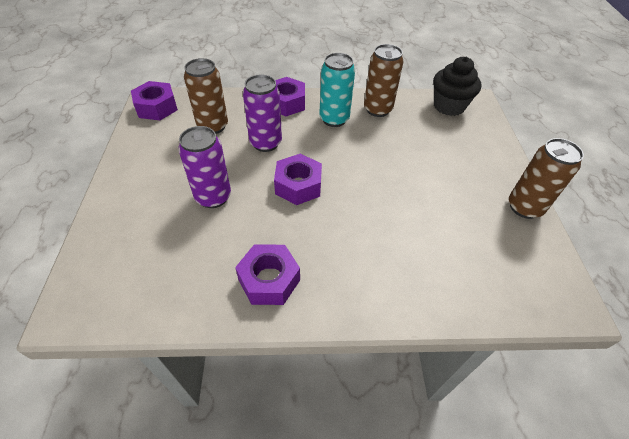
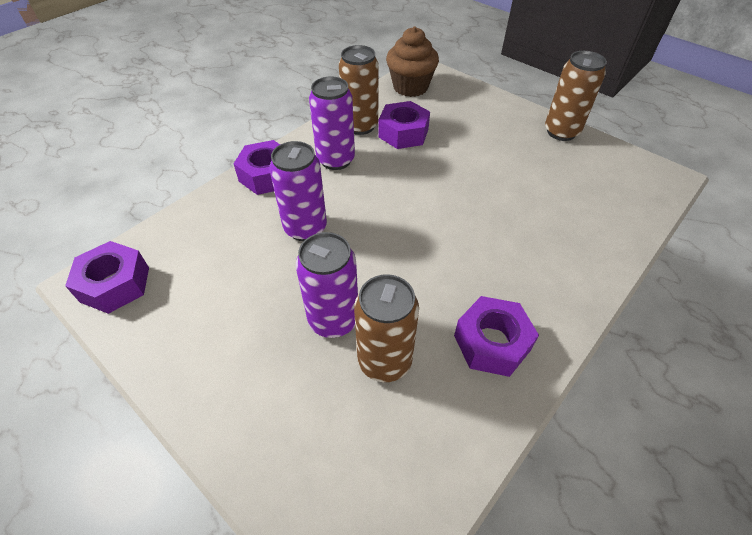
camera: 45 degrees left, 0 degrees up
(213, 126) = (222, 253): brown can -> brown can (384, 361)
(298, 185) = (394, 243): purple nut -> purple nut (403, 133)
(334, 119) = (336, 160): turquoise can -> purple can
(449, 106) = (410, 87): black cupcake -> brown cupcake

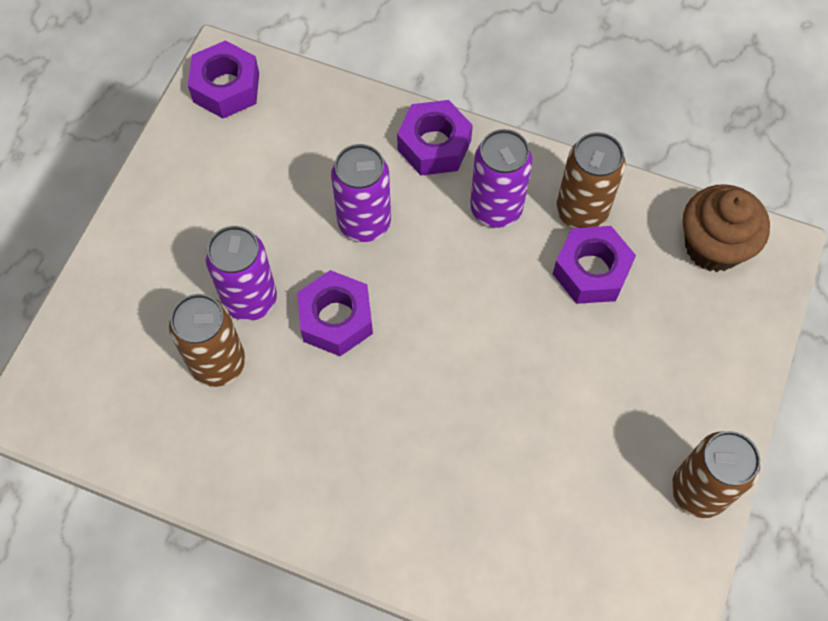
camera: 70 degrees right, 15 degrees up
(491, 342) = (273, 461): purple nut -> purple nut (336, 319)

